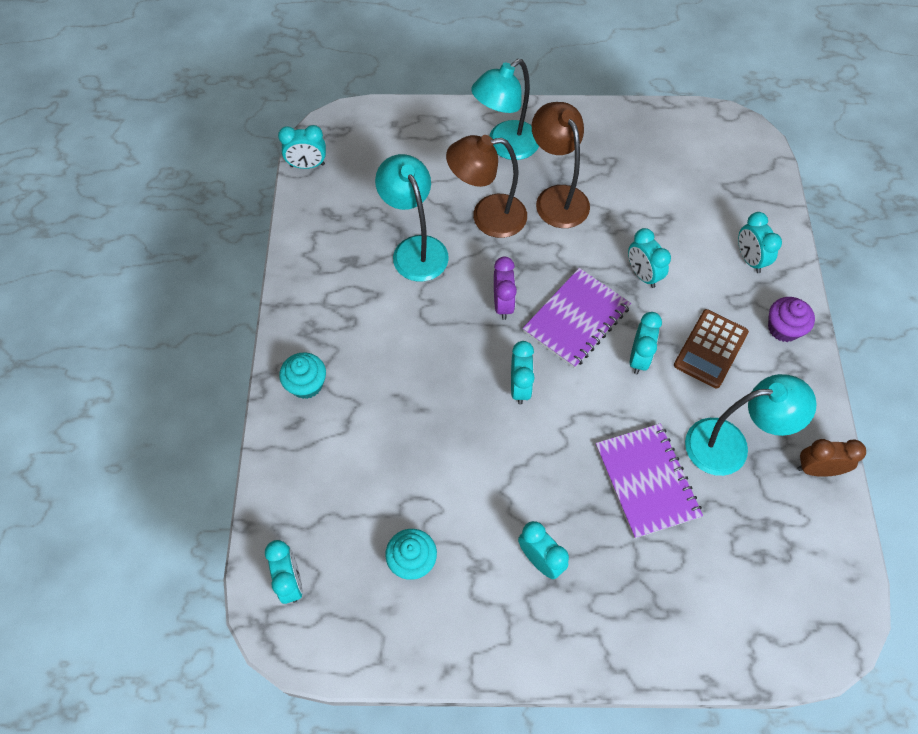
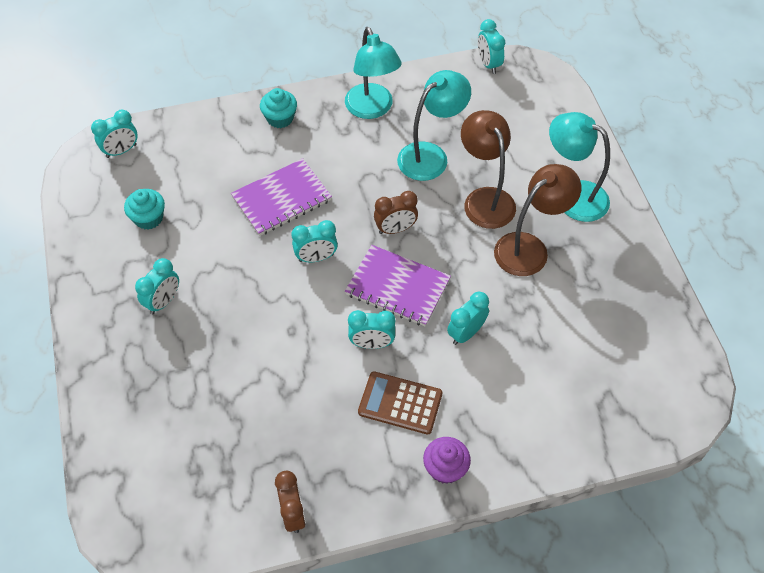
camera: 75 degrees right, 5 degrees down
(503, 304) = (395, 229): purple clock -> brown clock
(646, 481) = (249, 368): purple notebook -> purple notebook (282, 199)
(730, 445) = (300, 432): turquoise lamp -> turquoise lamp (372, 109)
(749, 259) = (520, 427): turquoise clock -> none

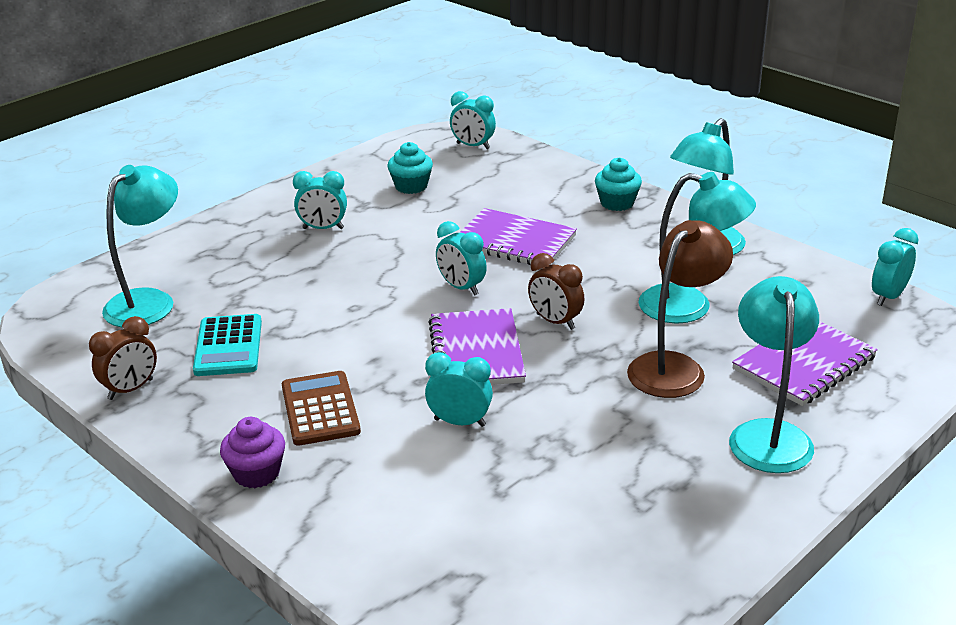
camera: 60 degrees right, 25 degrees down
(177, 460) = (149, 301): none -> turquoise lamp
(283, 429) = (228, 346): none -> turquoise calculator
(372, 344) = (383, 362): turquoise clock -> none
(523, 141) = (804, 364): none -> purple notebook
(529, 248) = (640, 427): brown lamp -> none

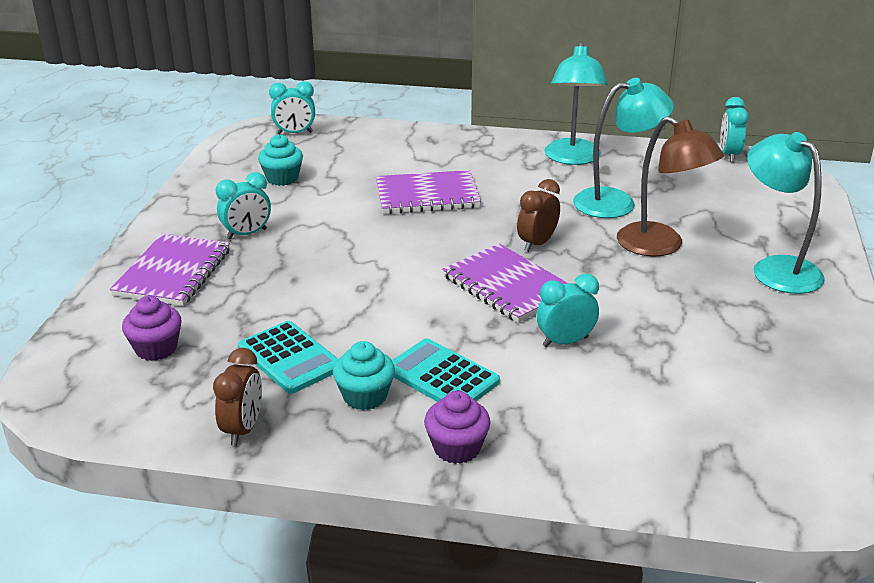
camera: 35 degrees left, 0 degrees up
(149, 301) = (156, 348): turquoise lamp -> purple cupcake
(320, 409) = (442, 376): brown calculator -> turquoise calculator
(461, 288) = (431, 243): turquoise clock -> none
(555, 322) = (537, 244): brown clock -> brown clock turned 120 degrees clockwise
(617, 203) = (468, 145): turquoise cupcake -> turquoise cupcake (365, 396)
(674, 367) = (660, 246): brown lamp -> brown lamp turned 135 degrees clockwise
(804, 364) = (737, 215): purple notebook -> purple notebook (173, 273)

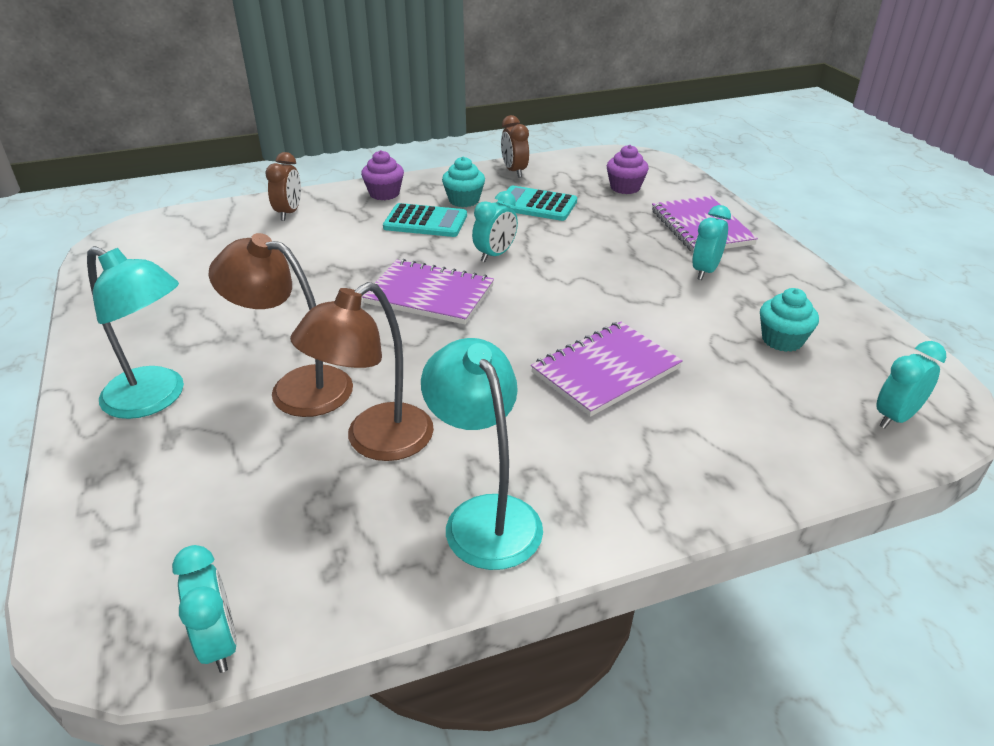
camera: 150 degrees right, 5 degrees up
(537, 244) = (434, 347): brown clock -> brown clock (289, 213)
(565, 342) = (351, 265): turquoise clock -> turquoise clock (495, 255)
(616, 202) = (375, 441): turquoise lamp -> brown lamp

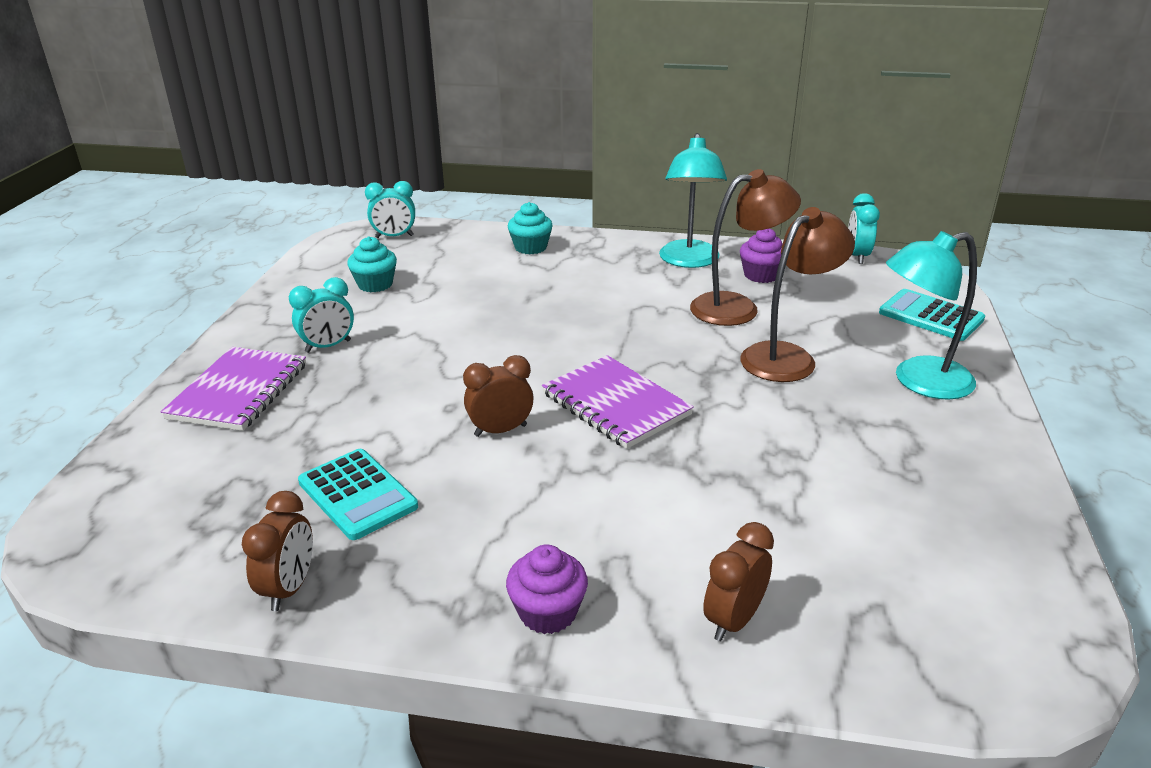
camera: 150 degrees left, 5 degrees down
(155, 399) = (919, 381): turquoise lamp -> turquoise lamp turned 75 degrees counterclockwise
(296, 387) = (788, 357): brown lamp -> brown lamp turned 90 degrees counterclockwise
(425, 222) = (535, 516): turquoise calculator -> turquoise calculator (931, 316)
(464, 200) = (441, 543): turquoise cupcake -> turquoise cupcake (530, 247)
(495, 255) = (500, 430): turquoise clock -> brown clock
(605, 370) = (531, 302): purple notebook -> none
(625, 187) = (203, 483): purple cupcake -> purple cupcake (761, 275)

